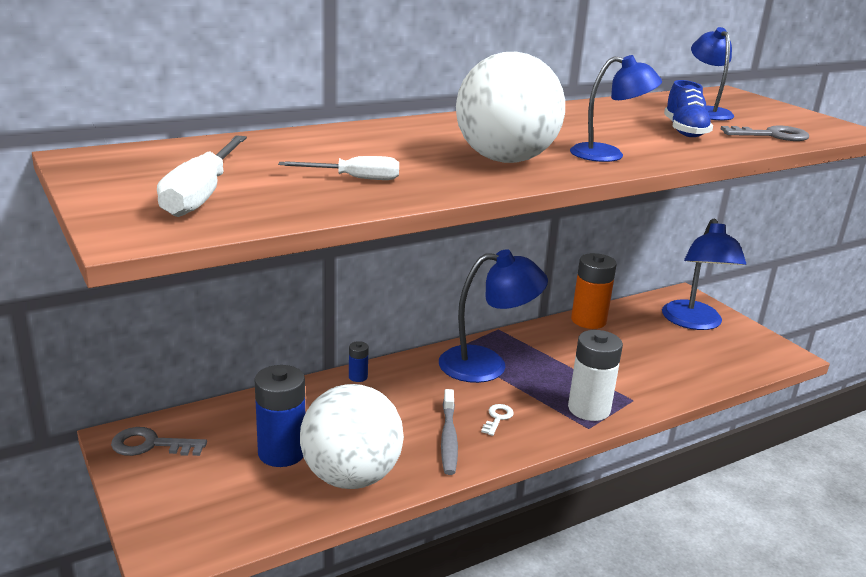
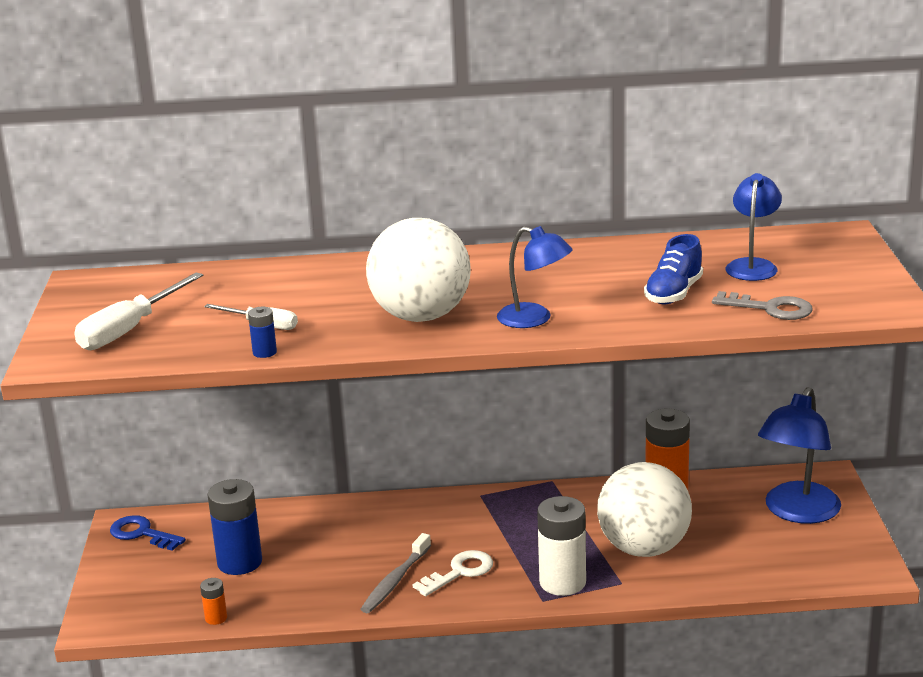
camera: 30 degrees right, 0 degrees up
(151, 445) = (142, 533): grey key -> blue key
(302, 516) = (216, 618): none -> orange battery
(351, 476) = (280, 595): white ball -> white ball (644, 548)
(358, 377) = (362, 506): blue battery -> blue battery (264, 352)
(487, 364) = (501, 517): blue lamp -> none
(497, 418) = (460, 572): white key -> white key, size x1.59

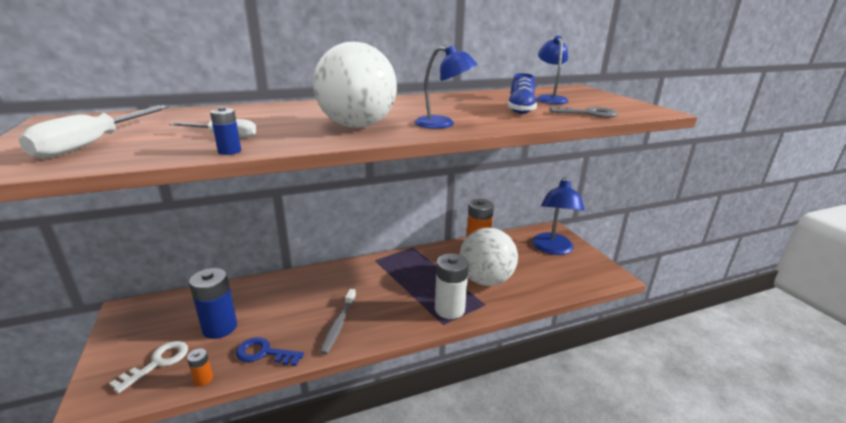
camera: 20 degrees left, 0 degrees up
(142, 533) = (140, 315): blue key -> blue key (264, 353)
(460, 572) = (381, 312): white key -> white key (158, 362)

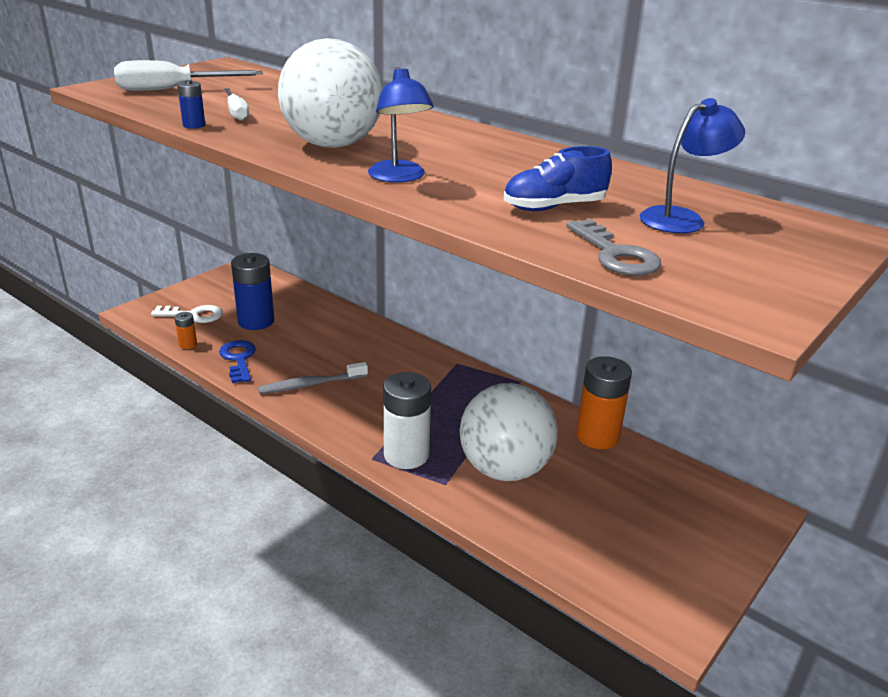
camera: 60 degrees right, 5 degrees up
(552, 249) = (681, 524): blue lamp -> none

